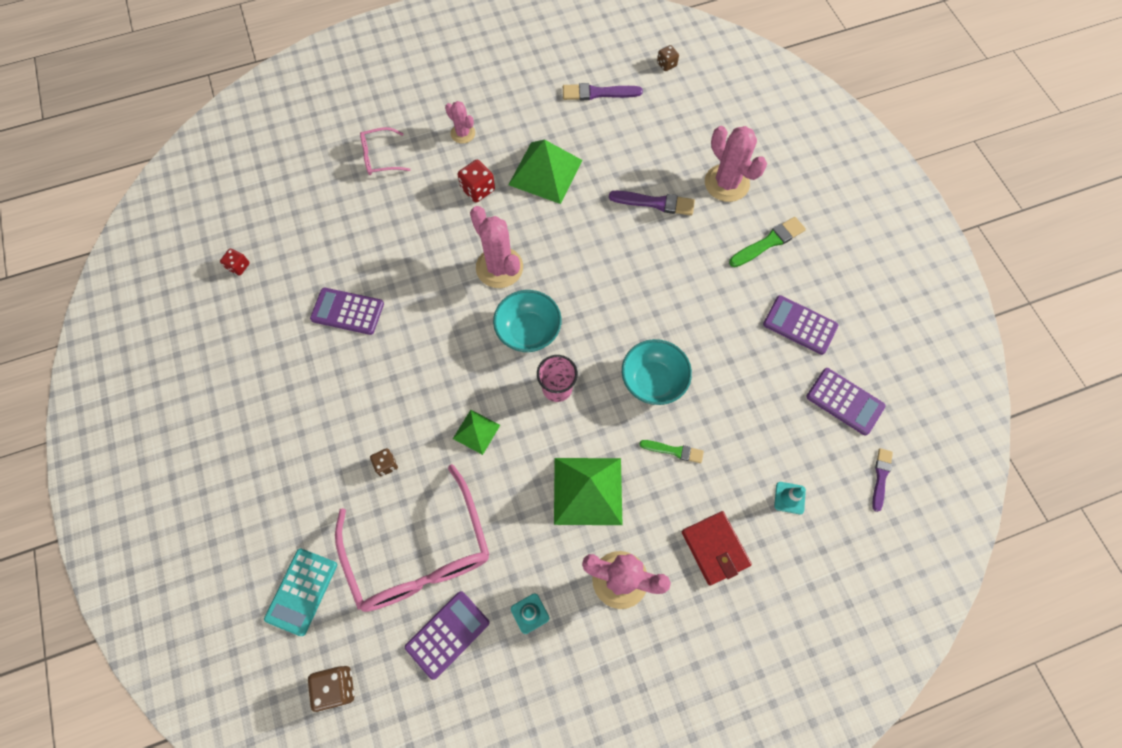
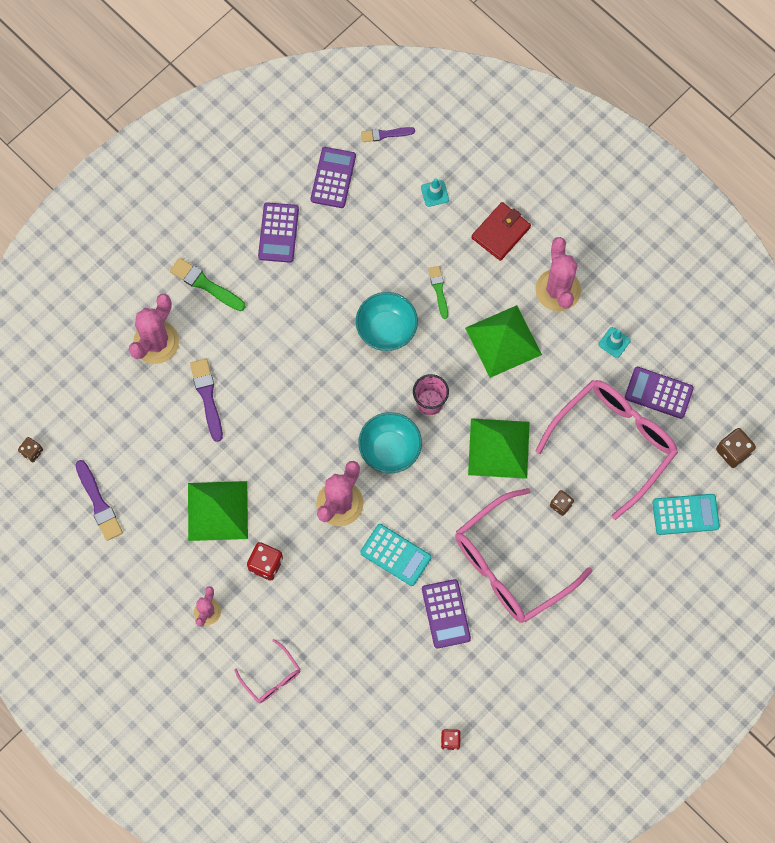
camera: 115 degrees left, 5 degrees up
(356, 387) = (510, 566): none -> pink glasses
(426, 293) = (395, 555): none -> turquoise calculator
(476, 431) = (498, 448): green pyramid -> green pyramid, size x1.88

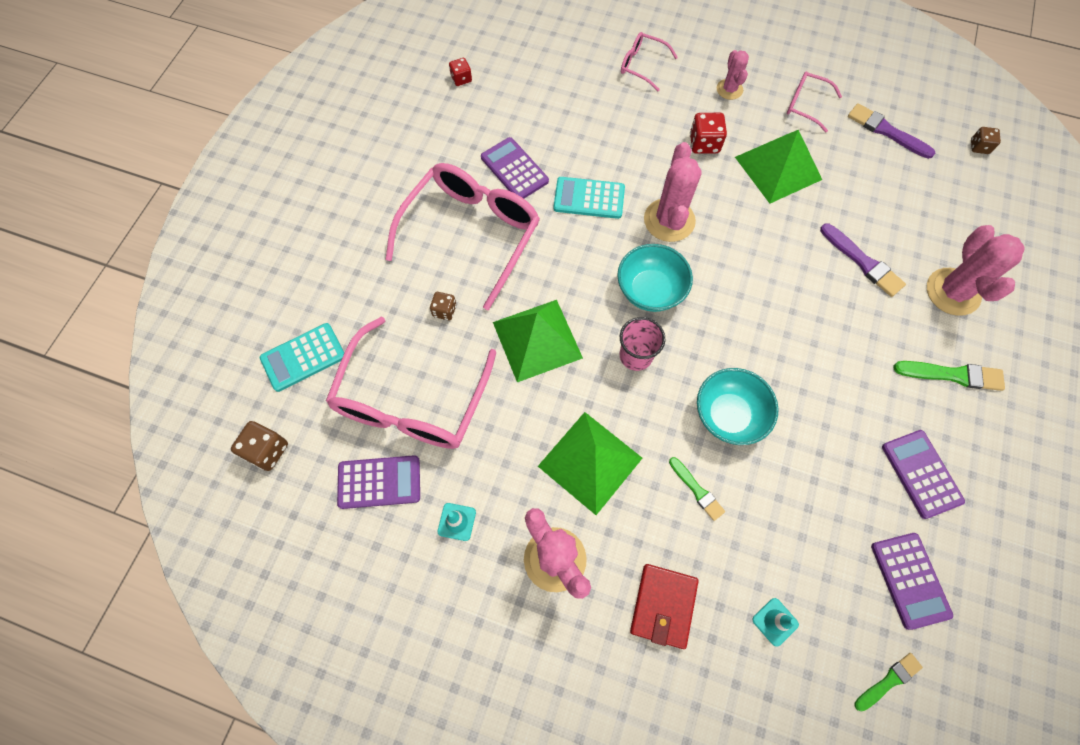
camera: 155 degrees right, 5 degrees down
(150, 563) = (805, 105): none -> pink glasses
(385, 134) = (888, 681): purple brush -> green brush

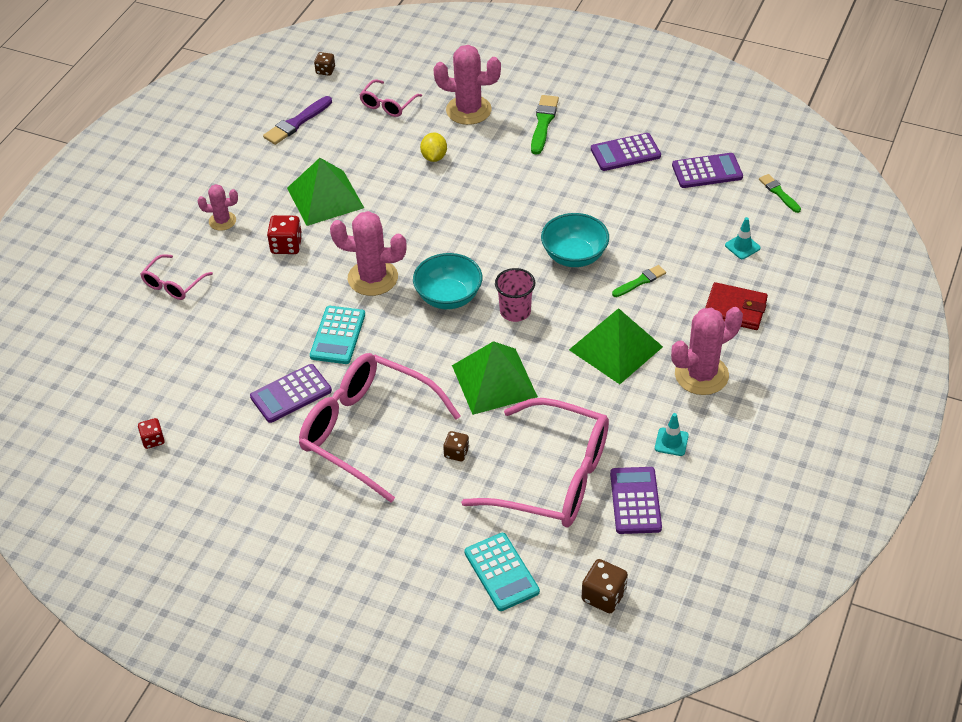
camera: 85 degrees left, 20 degrees down
(805, 105) = (254, 171): pink glasses -> pink glasses (387, 105)
(863, 262) = (434, 157): purple brush -> yellow lemon

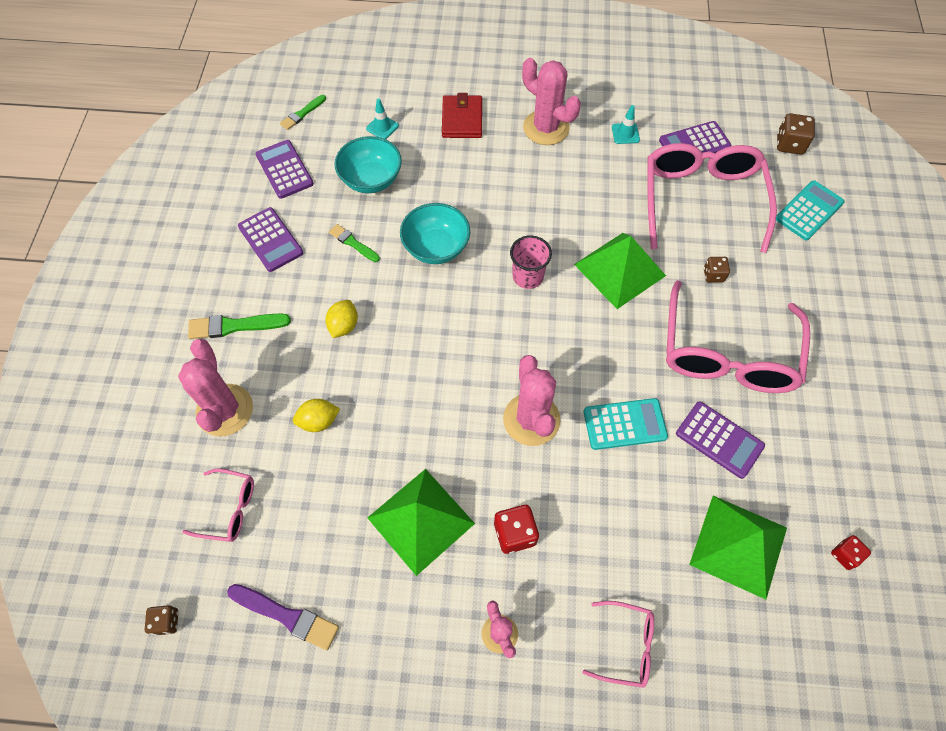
camera: 110 degrees left, 15 degrees up
(448, 297) = (531, 338): turquoise bowl -> turquoise bowl (371, 179)
(515, 184) = (343, 326): none -> yellow lemon
(616, 348) = (541, 190): green pyramid -> green pyramid (738, 545)
(640, 281) = (452, 190): green brush -> green brush (353, 243)

